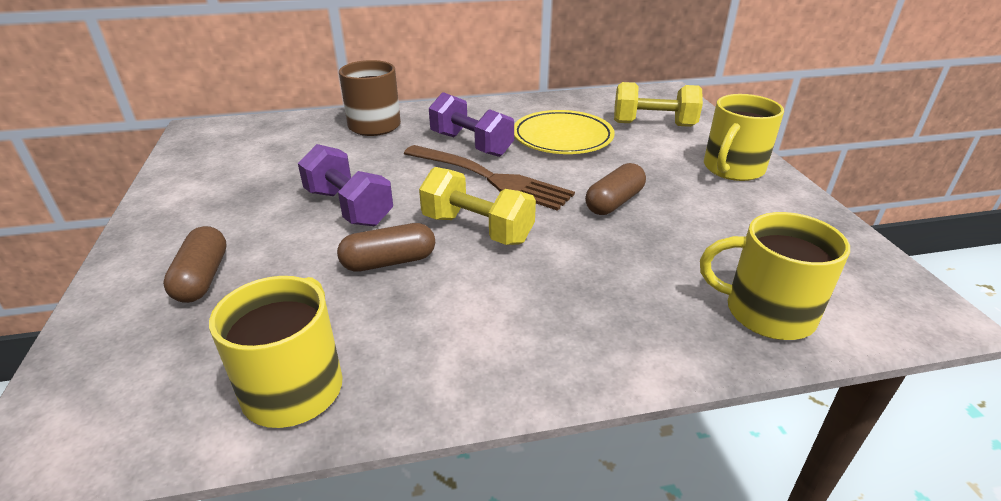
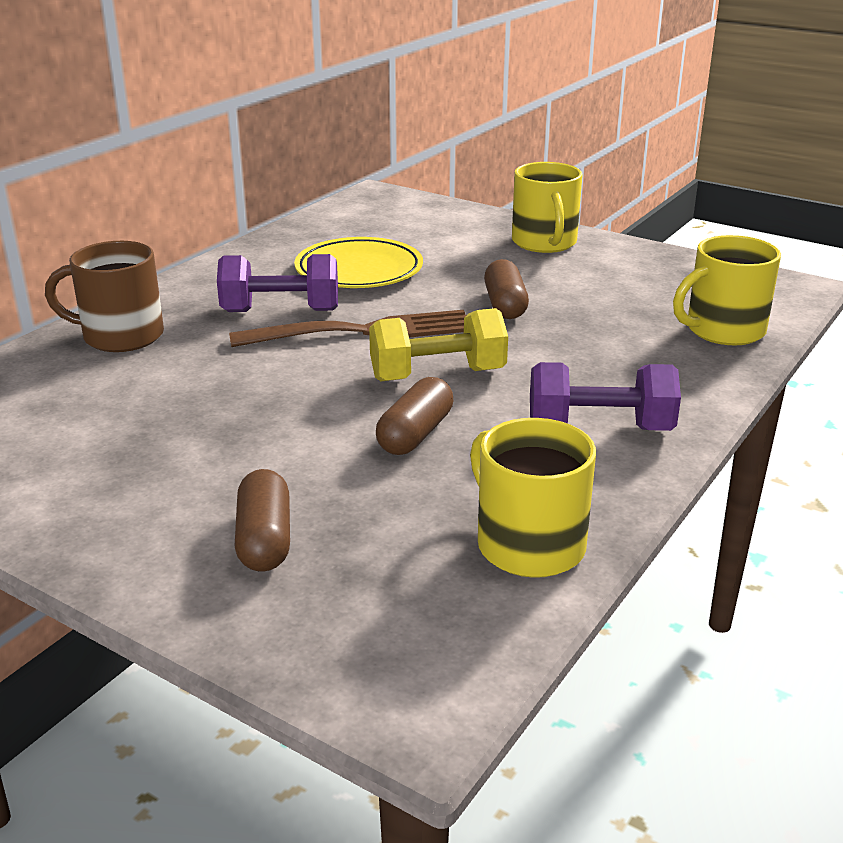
camera: 45 degrees left, 5 degrees down
(202, 278) = (264, 539): brown capsule -> brown capsule turned 45 degrees clockwise
(349, 207) = (278, 416): purple dumbbell -> purple dumbbell (599, 428)
(653, 124) = (418, 228): yellow dumbbell -> none

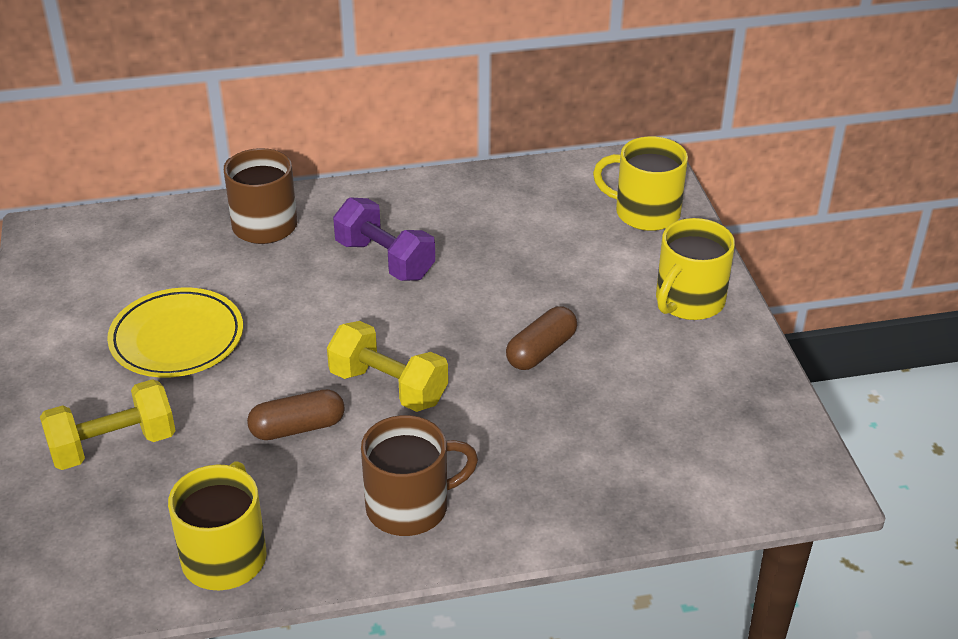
camera: 45 degrees right, 10 degrees up
(264, 539) = (113, 446): brown capsule -> yellow dumbbell
(359, 270) = (497, 248): yellow plate -> yellow plate (177, 338)
(361, 332) = (404, 314): brown fork -> none
(599, 428) = (410, 506): purple dumbbell -> brown mug
(723, 330) = (660, 487): yellow mug -> yellow mug (645, 213)

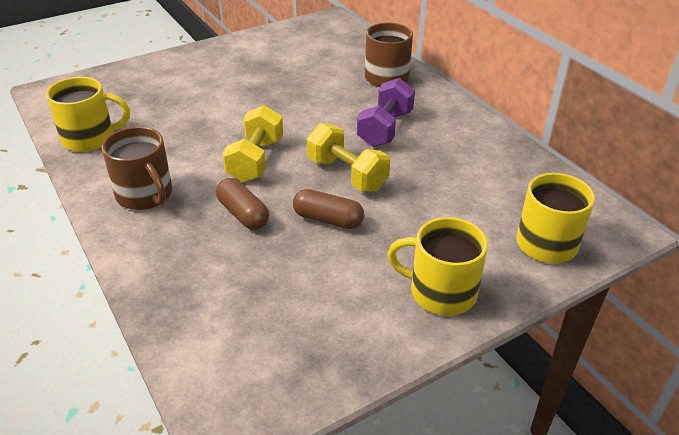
camera: 70 degrees right, 0 degrees up
(113, 446) = (168, 83): yellow dumbbell -> yellow dumbbell (347, 174)
(177, 338) = (264, 78): yellow plate -> none
(297, 428) = (203, 136): brown capsule -> brown capsule (243, 214)

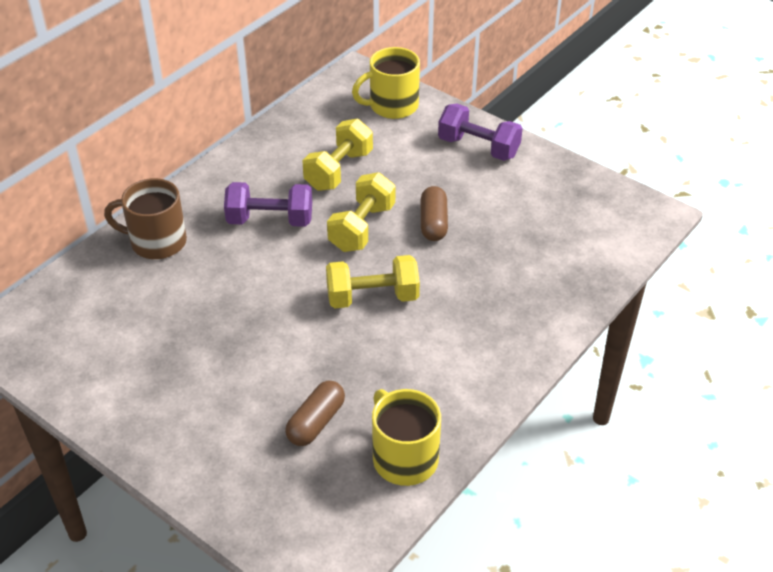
camera: 110 degrees left, 5 degrees up
(145, 195) = (472, 358): brown mug -> none
(243, 214) = (457, 278): brown capsule -> brown capsule (316, 422)
(439, 179) = (338, 170): none -> yellow dumbbell
(440, 292) = (478, 147): yellow mug -> purple dumbbell

